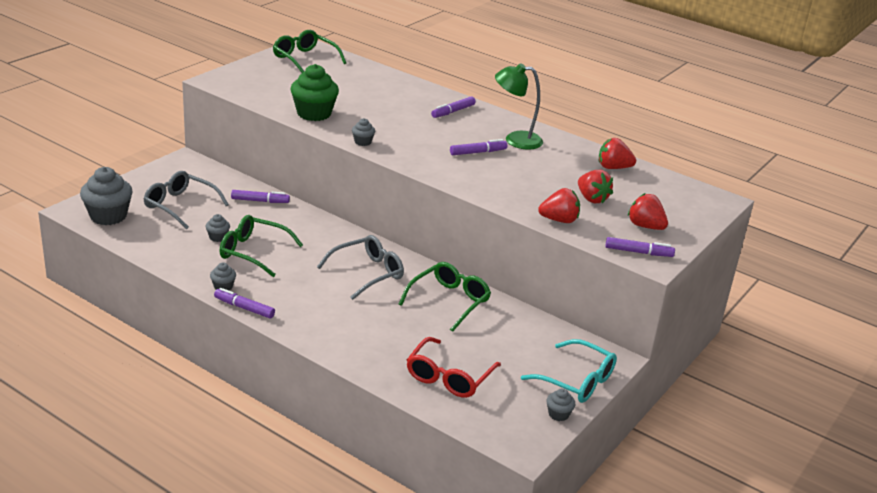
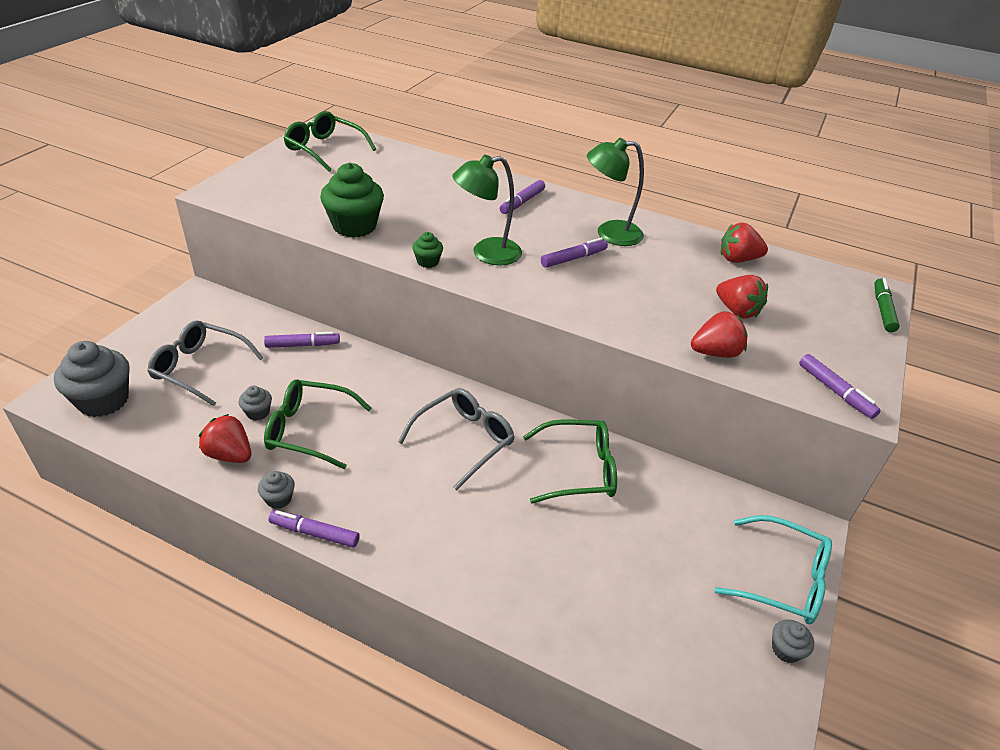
camera: 10 degrees left, 10 degrees up
(363, 142) = (427, 262): grey cupcake -> green cupcake
(410, 142) = (486, 253): none -> green lamp
(449, 301) = (579, 469): green glasses -> green glasses turned 60 degrees clockwise
(449, 377) = (622, 608): red glasses -> none
(638, 252) = (835, 391): purple marker -> purple marker turned 60 degrees clockwise
(645, 226) = (820, 345): red strawberry -> red strawberry (230, 454)
(713, 212) = (882, 310): none -> green marker

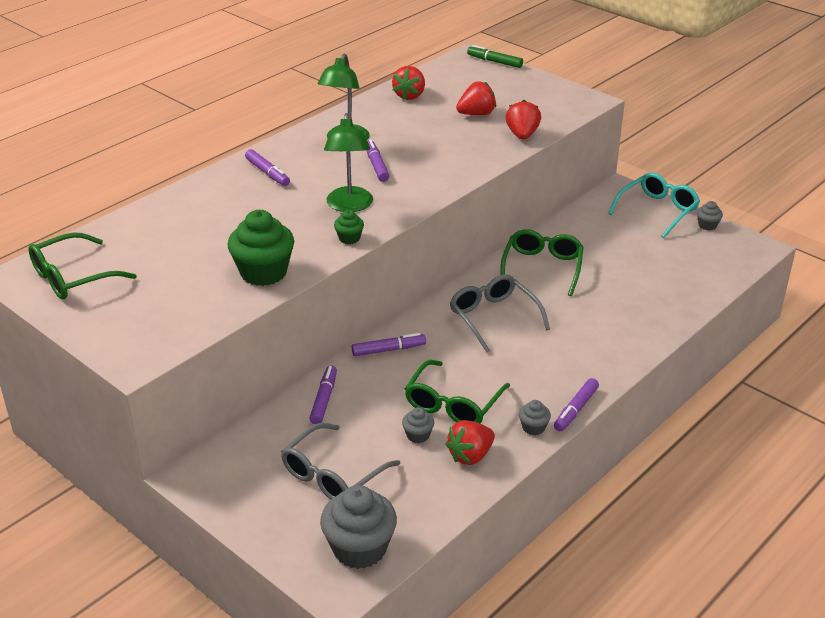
camera: 70 degrees left, 5 degrees down
(835, 391) = (574, 104): purple marker -> purple marker (388, 350)

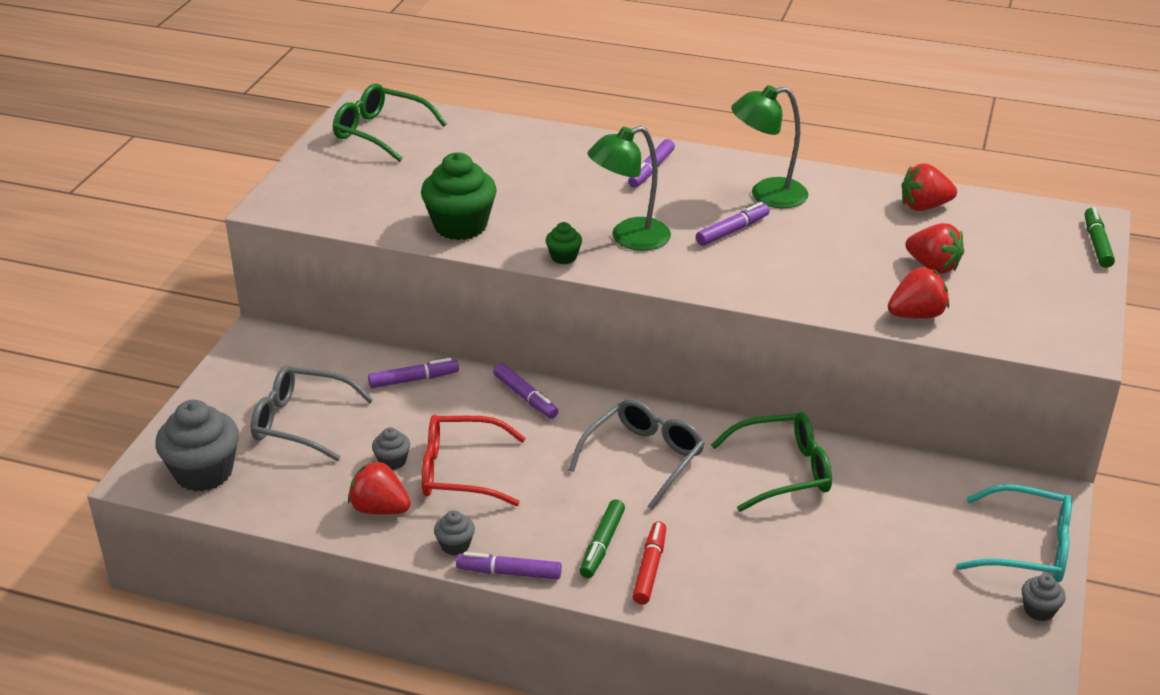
camera: 65 degrees right, 0 degrees up
(453, 404) = (460, 471): green glasses -> red glasses
(570, 361) = (602, 545): none -> green marker
(604, 348) = (649, 568): none -> red marker

